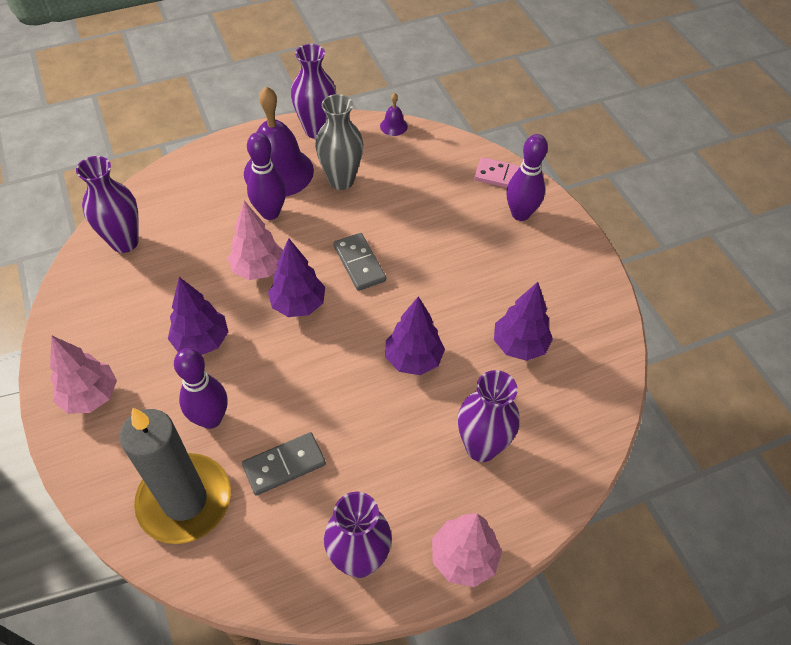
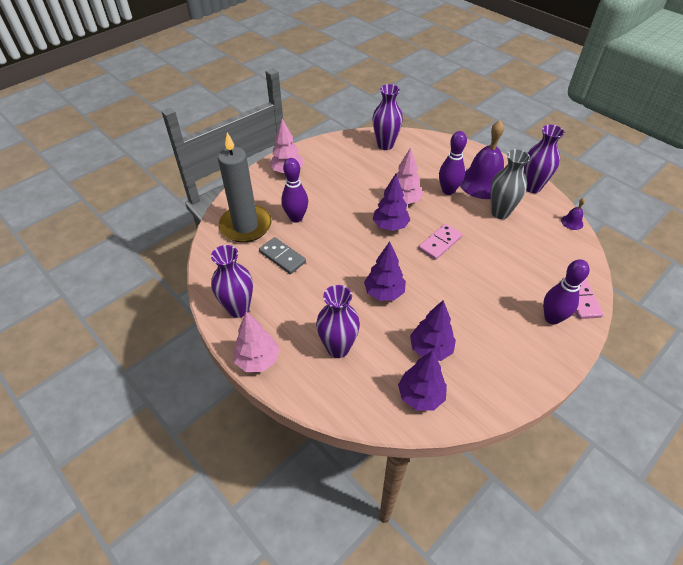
camera: 70 degrees right, 5 degrees down
(201, 341) = (341, 197): purple tree -> purple tree (420, 396)
(359, 263) = (440, 243): grey domino -> pink domino

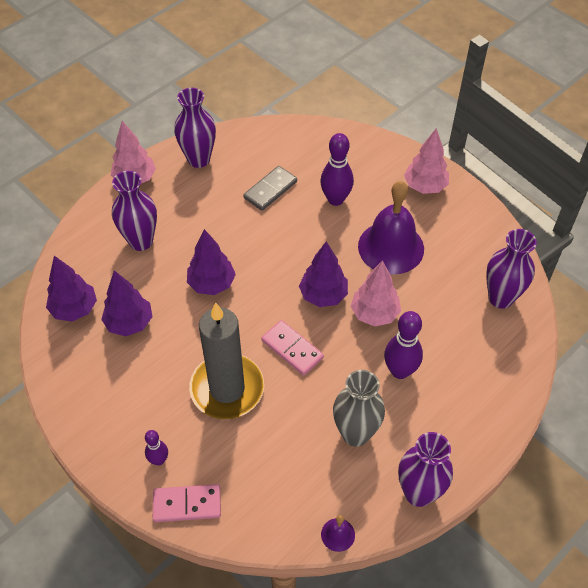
camera: 90 degrees right, 5 degrees up
(245, 226) = (320, 154): grey candle -> grey candle (227, 389)
(483, 183) = (423, 421): purple bell -> purple bell (391, 247)
(552, 318) = (159, 460): purple bowling pin -> purple bowling pin, size x0.57

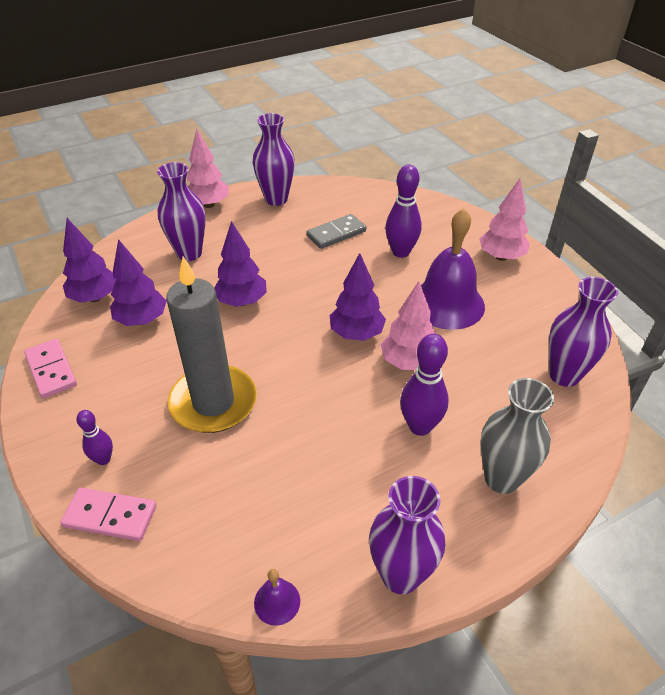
camera: 15 degrees right, 10 degrees down
(292, 349) = (302, 378): pink domino -> pink domino (51, 370)
(355, 434) = (343, 484): grey vase -> grey vase (501, 478)

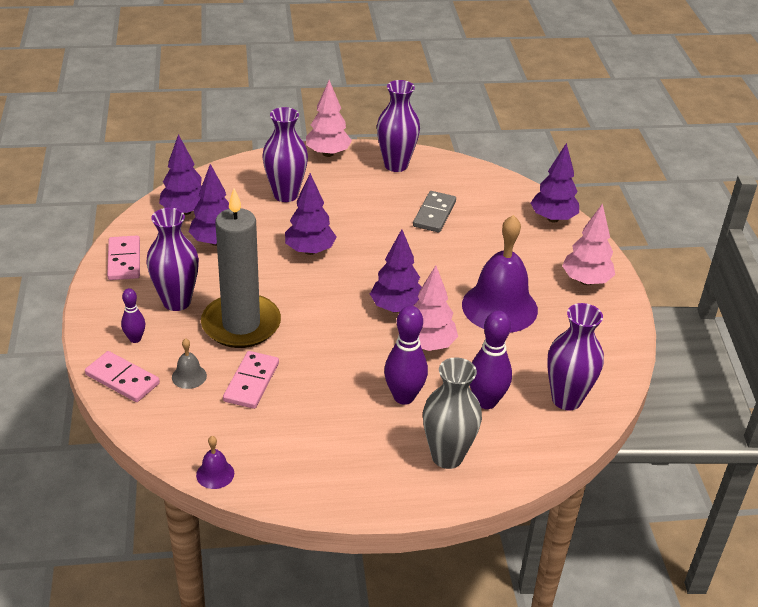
camera: 20 degrees right, 5 degrees down
(186, 484) = (189, 376): none -> grey bell
(258, 466) = (251, 382): none -> pink domino
(336, 234) = (434, 214): grey domino -> grey domino turned 60 degrees counterclockwise
(400, 575) = (318, 490): purple vase -> purple vase (176, 302)
(401, 252) = (487, 248): purple bowling pin -> purple bowling pin (486, 401)
(437, 210) = (553, 218): none -> purple tree

